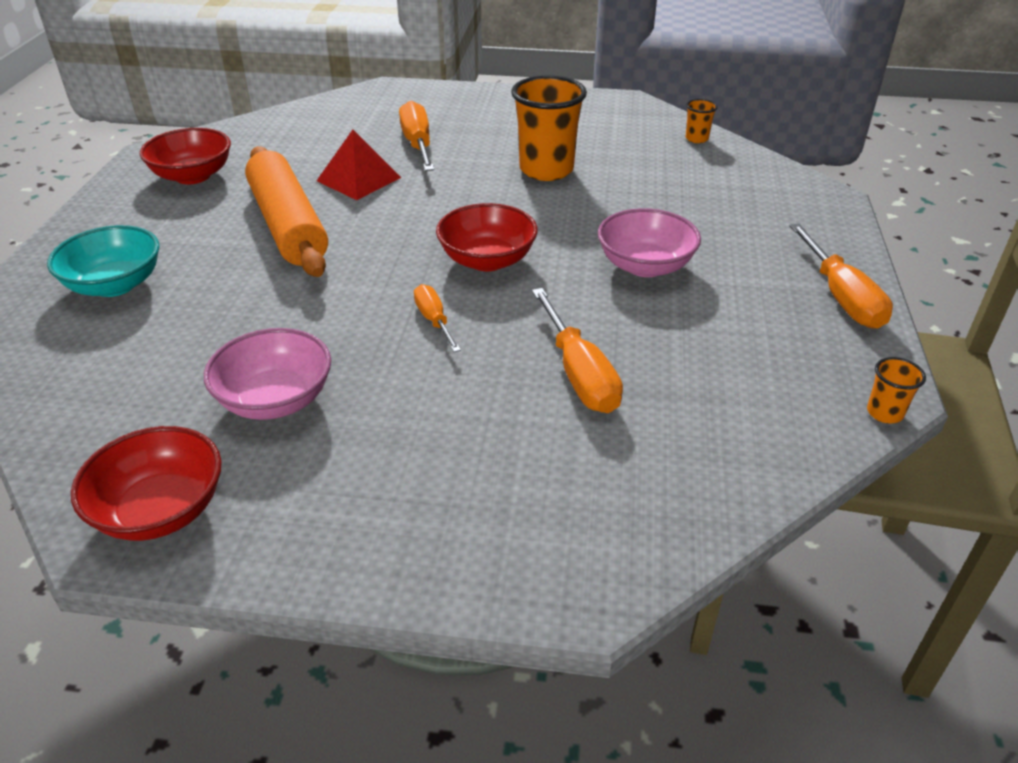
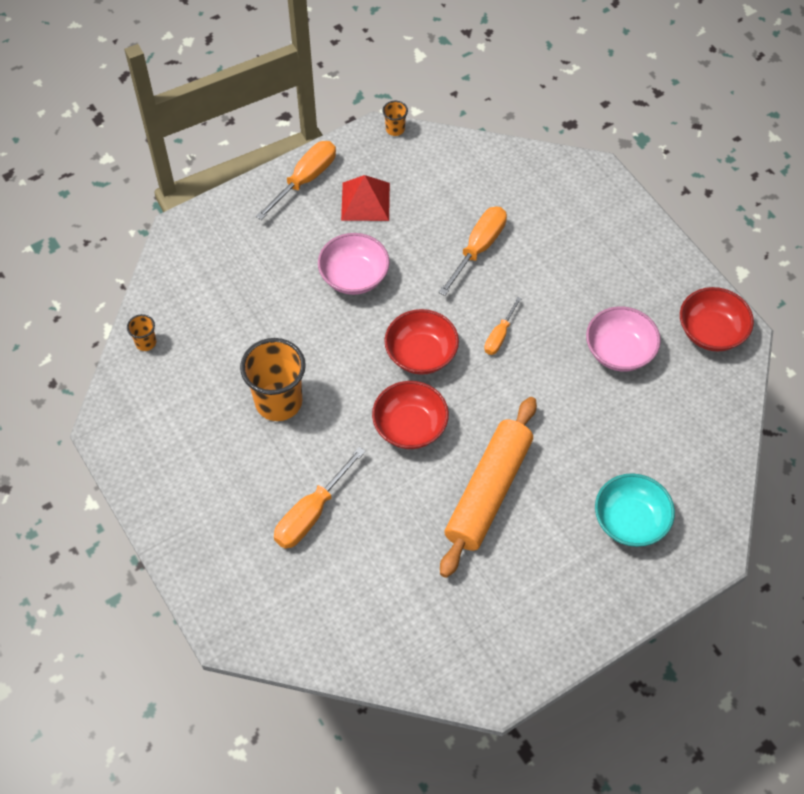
camera: 130 degrees left, 20 degrees up
(193, 176) = (493, 620): red bowl -> red bowl (410, 426)
(359, 179) = (396, 505): red pyramid -> red pyramid (365, 201)

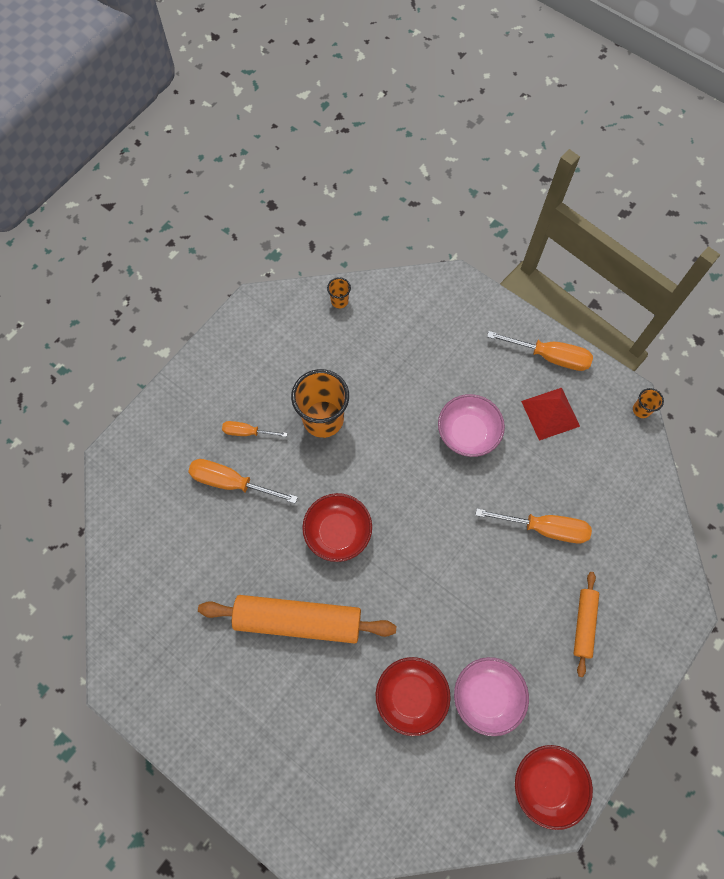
camera: 70 degrees right, 10 degrees up
(421, 354) = (412, 516): red bowl -> red bowl (411, 696)
(499, 336) = (458, 578): orange screwdriver -> orange screwdriver (247, 432)
(580, 251) = (583, 624): none -> orange rolling pin
(630, 521) = (312, 760): turquoise bowl -> none

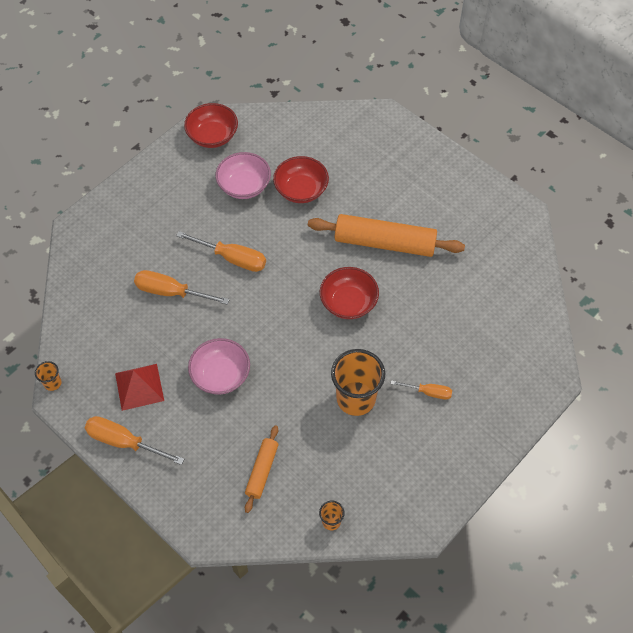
camera: 175 degrees left, 10 degrees down
(230, 482) = (442, 349): orange screwdriver -> orange screwdriver (233, 258)
(583, 624) = (158, 224): orange rolling pin -> orange rolling pin (262, 471)

